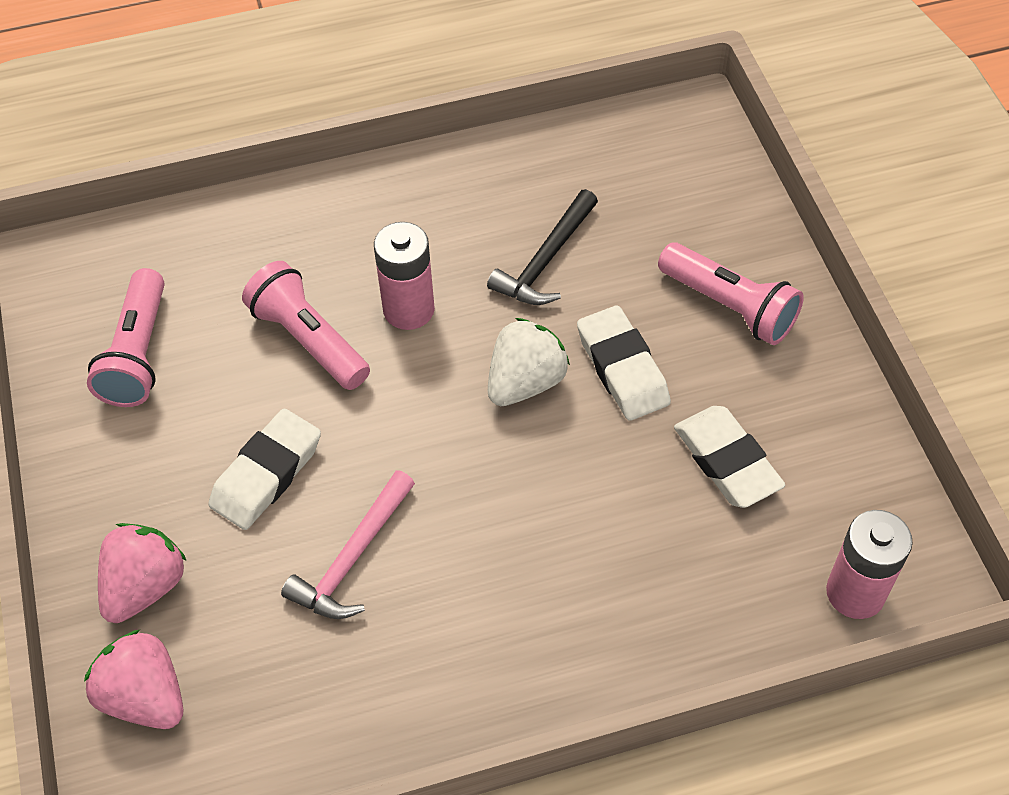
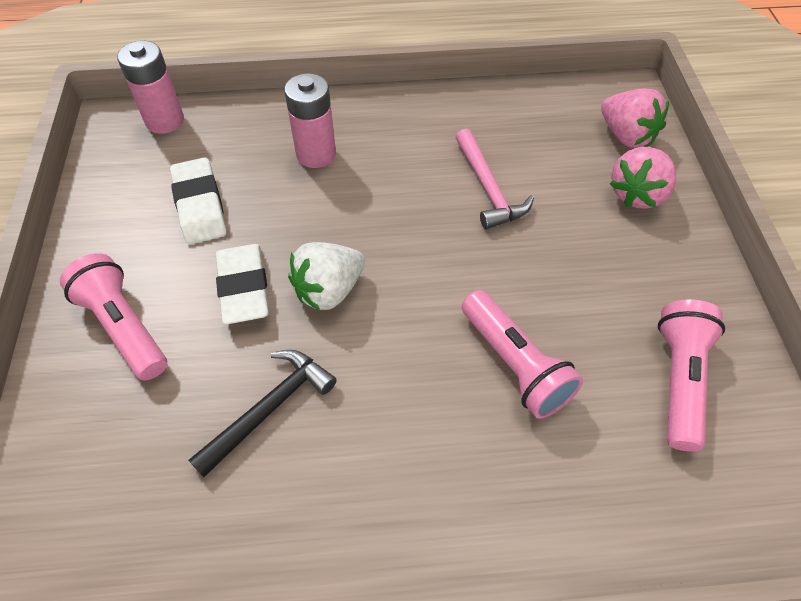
camera: 170 degrees left, 0 degrees up
(267, 474) = (551, 254): white eraser -> none
(352, 558) = (488, 188): pink hammer -> pink hammer turned 120 degrees clockwise
(408, 309) = (416, 379): pink battery -> pink battery (316, 154)

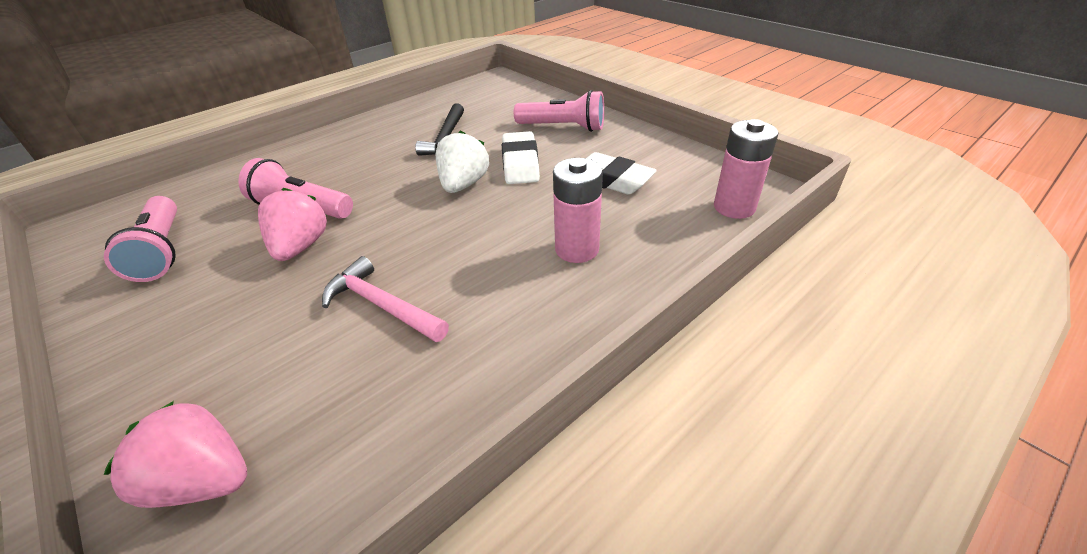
camera: 145 degrees right, 15 degrees down
(244, 288) = (520, 163): white eraser -> white eraser turned 45 degrees clockwise
(637, 194) = (189, 390): pink strawberry -> pink strawberry (301, 247)

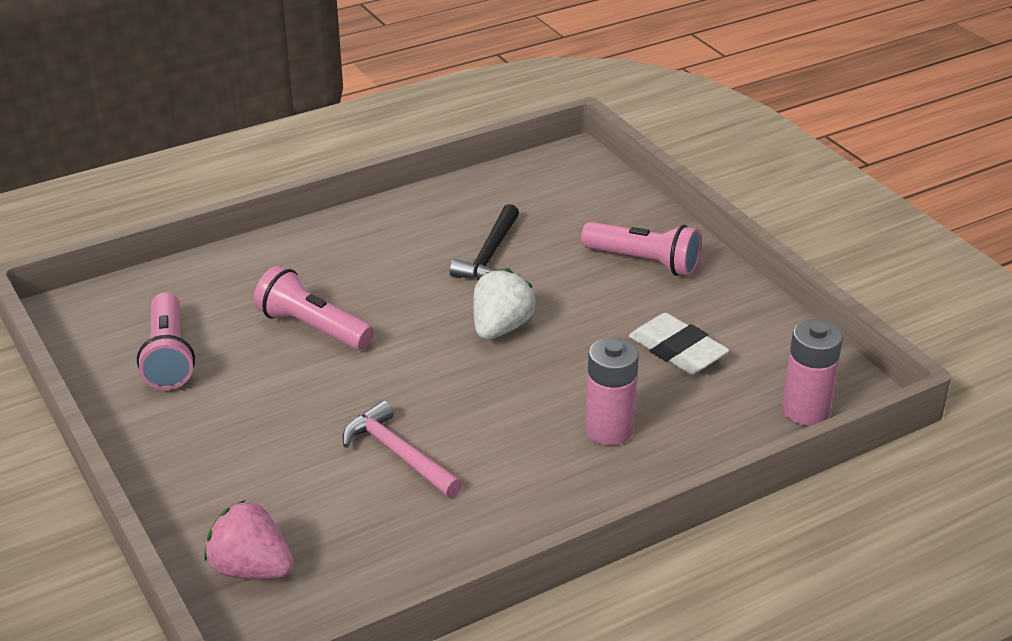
camera: 10 degrees right, 5 degrees down
(301, 247) = (315, 376): pink strawberry -> none
(520, 163) = (575, 309): white eraser -> none

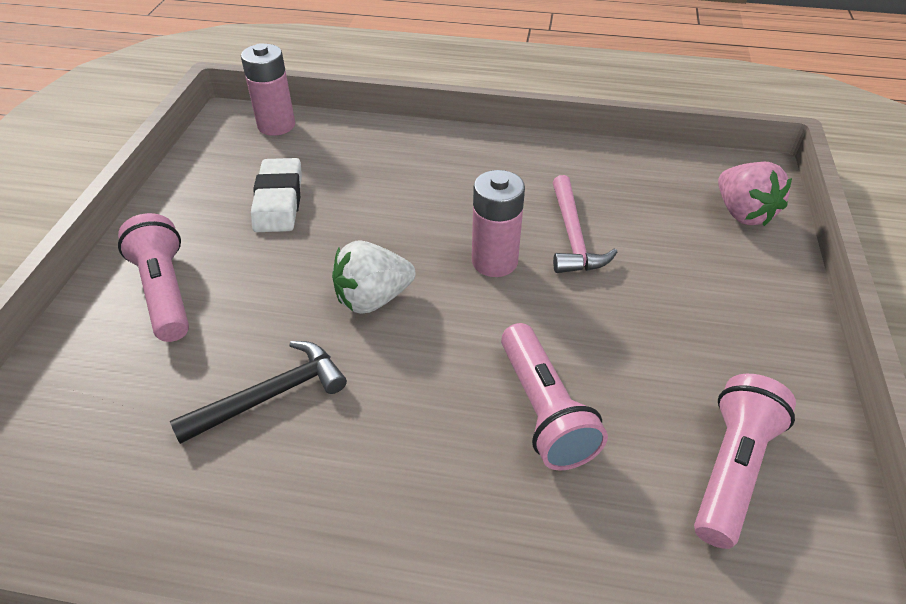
camera: 140 degrees left, 10 degrees up
(609, 430) = (407, 176): pink battery -> pink battery (494, 261)

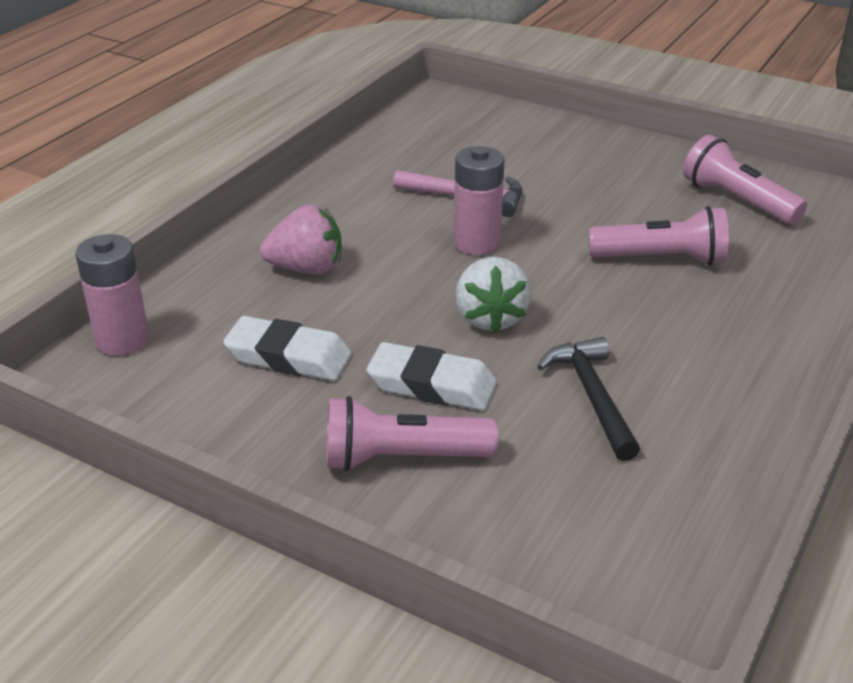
camera: 70 degrees left, 10 degrees down
(262, 285) = (432, 385): none -> white eraser
(742, 213) = (486, 119): pink strawberry -> pink strawberry (307, 268)

